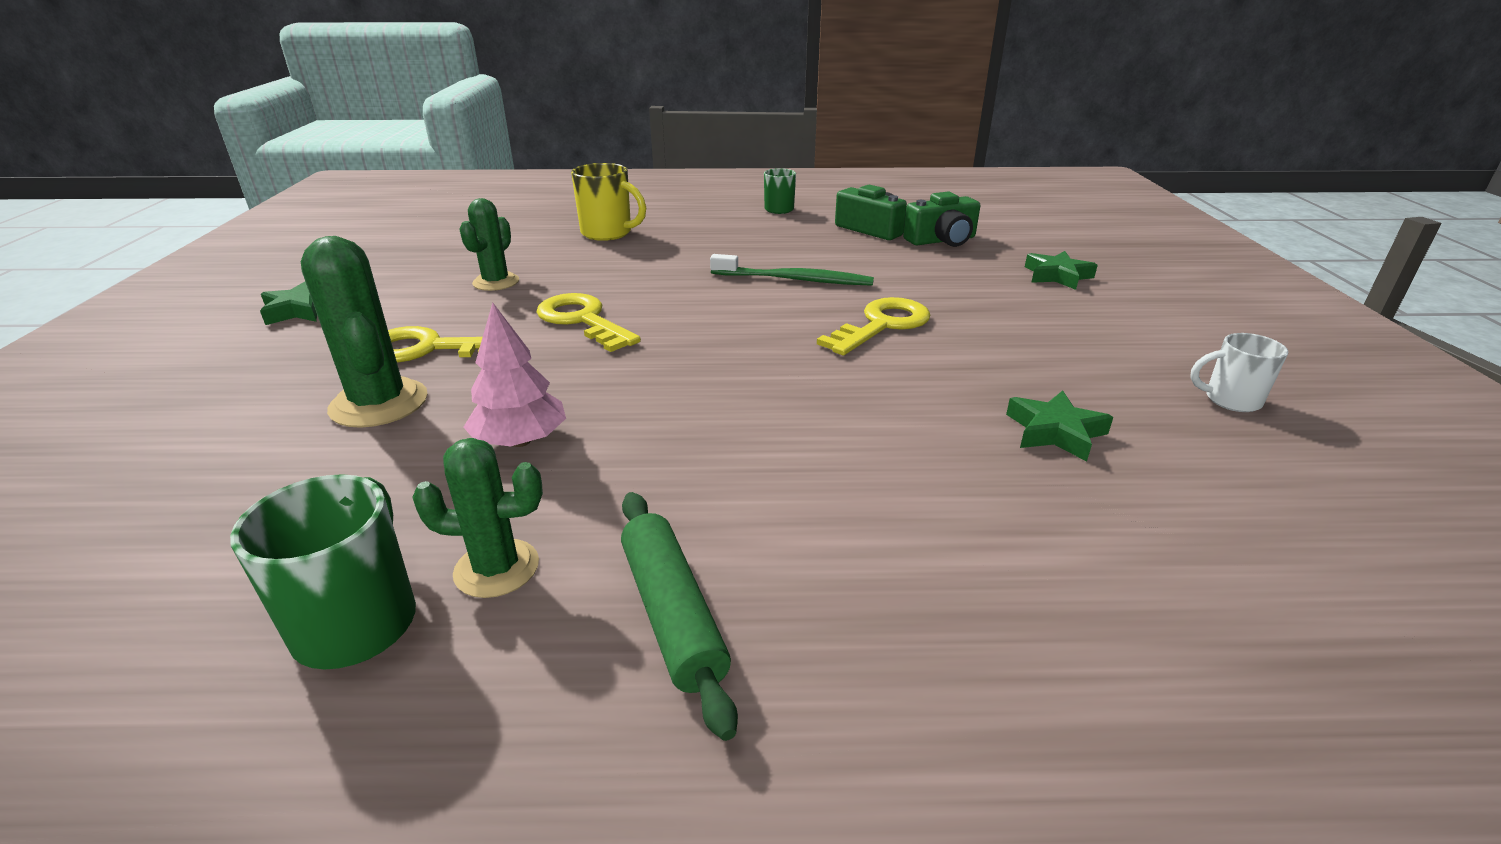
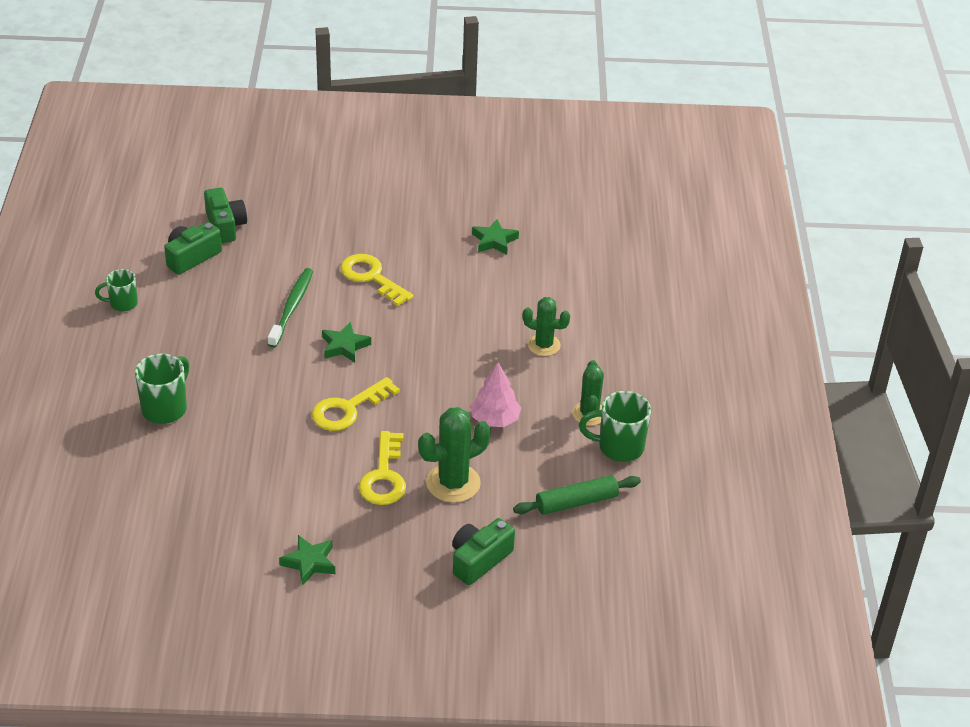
camera: 90 degrees left, 10 degrees up
(179, 431) = (479, 560): none -> green camera
(496, 282) = (270, 463): green cactus -> green cactus (544, 345)
(608, 233) = (165, 408): yellow mug -> green mug
(672, 614) = (613, 364): green rolling pin -> green rolling pin (576, 502)
(1057, 276) = (305, 190): green star -> green star (344, 346)
(1230, 400) = (469, 179): white mug -> none

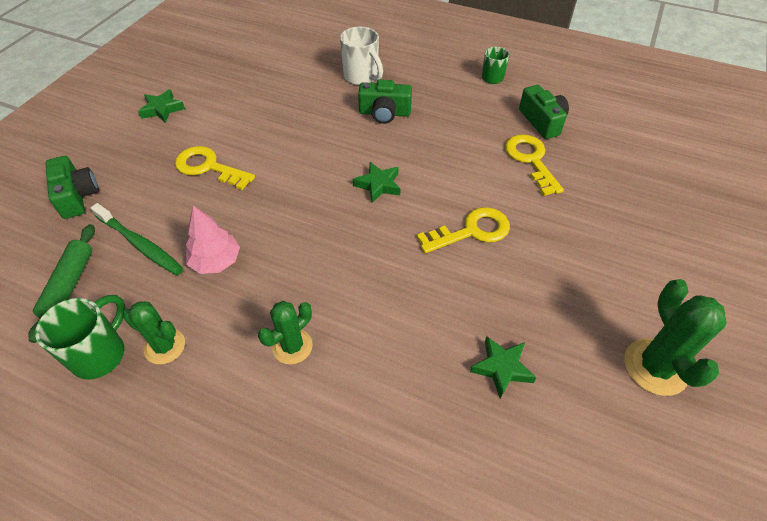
camera: 115 degrees right, 10 degrees up
(165, 408) = (362, 77): green mug -> white mug
(225, 226) = (585, 150): green camera -> green camera (384, 113)
(292, 307) = (448, 165): green toothbrush -> green toothbrush (140, 244)
(348, 409) = (298, 167): yellow key -> yellow key (531, 160)
(453, 483) = (166, 206): green cactus -> green cactus (655, 367)

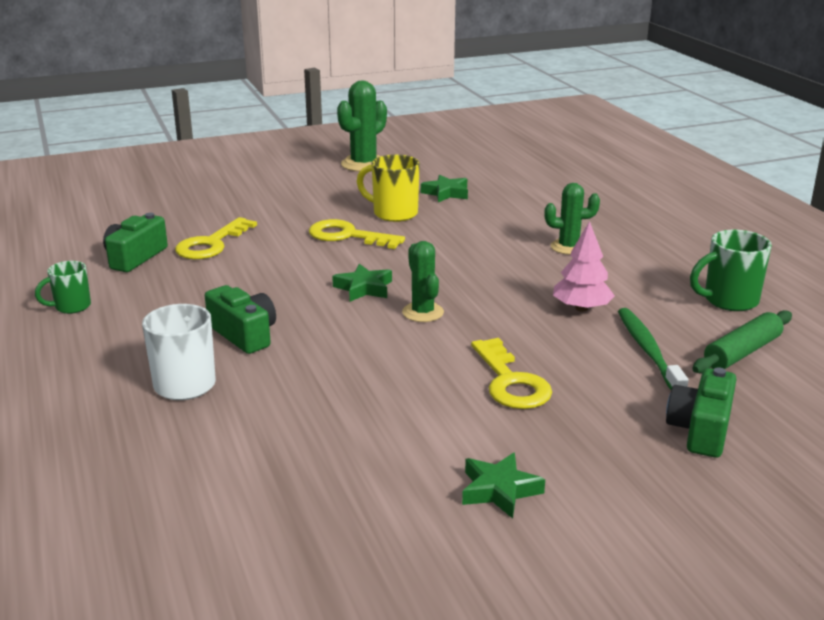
camera: 135 degrees left, 25 degrees down
(165, 346) = (669, 284): green cactus -> green cactus (423, 312)
(489, 289) = (393, 213): none -> yellow mug

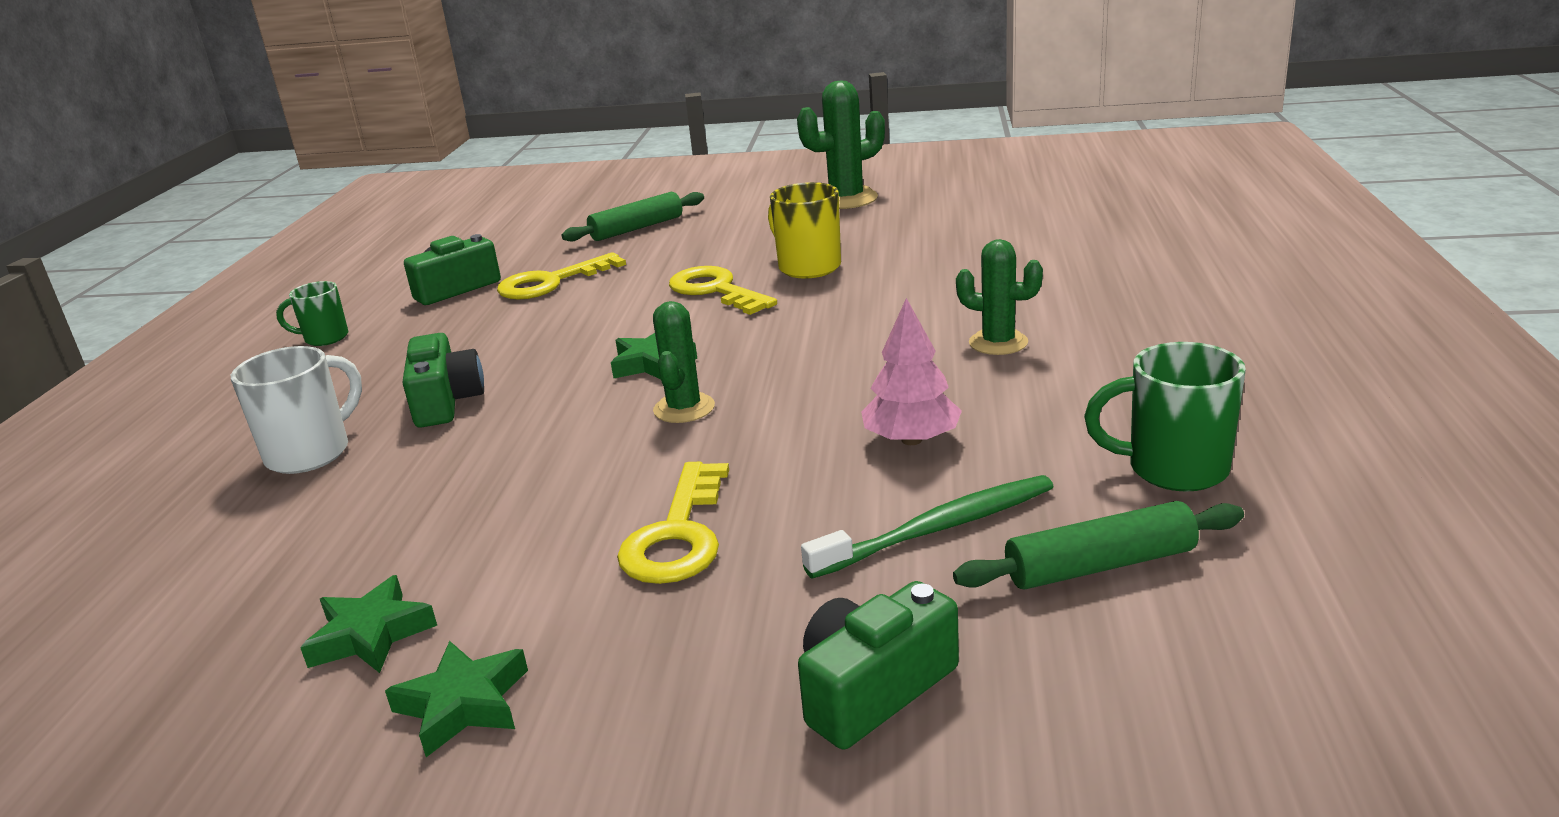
camera: 30 degrees right, 0 degrees up
(227, 198) = (637, 228): none -> green rolling pin
(446, 193) = (910, 246): green star -> green star (371, 634)
(648, 350) = (939, 528): green toothbrush -> green toothbrush turned 45 degrees clockwise

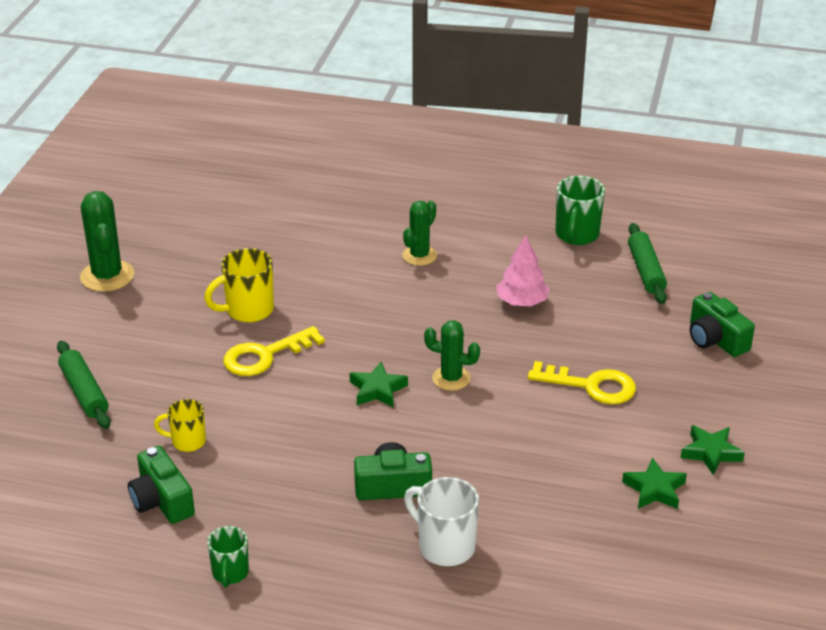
camera: 85 degrees left, 10 degrees up
(551, 282) = (187, 441): yellow key -> yellow mug
(939, 528) = (607, 306): green toothbrush -> none

